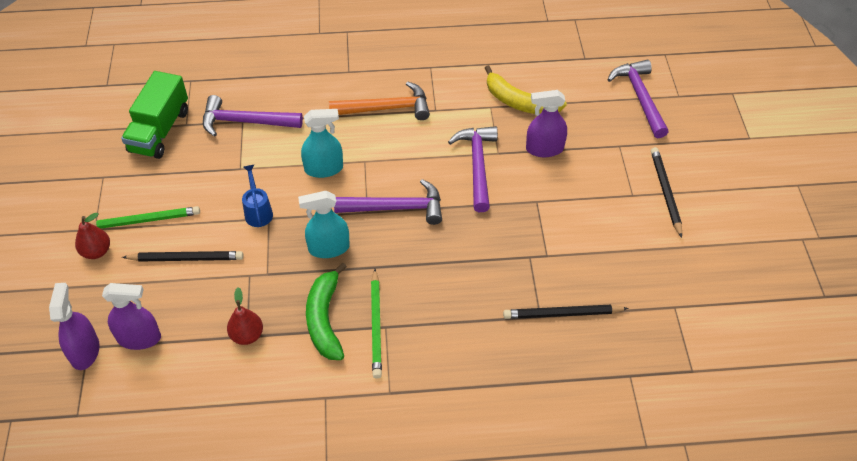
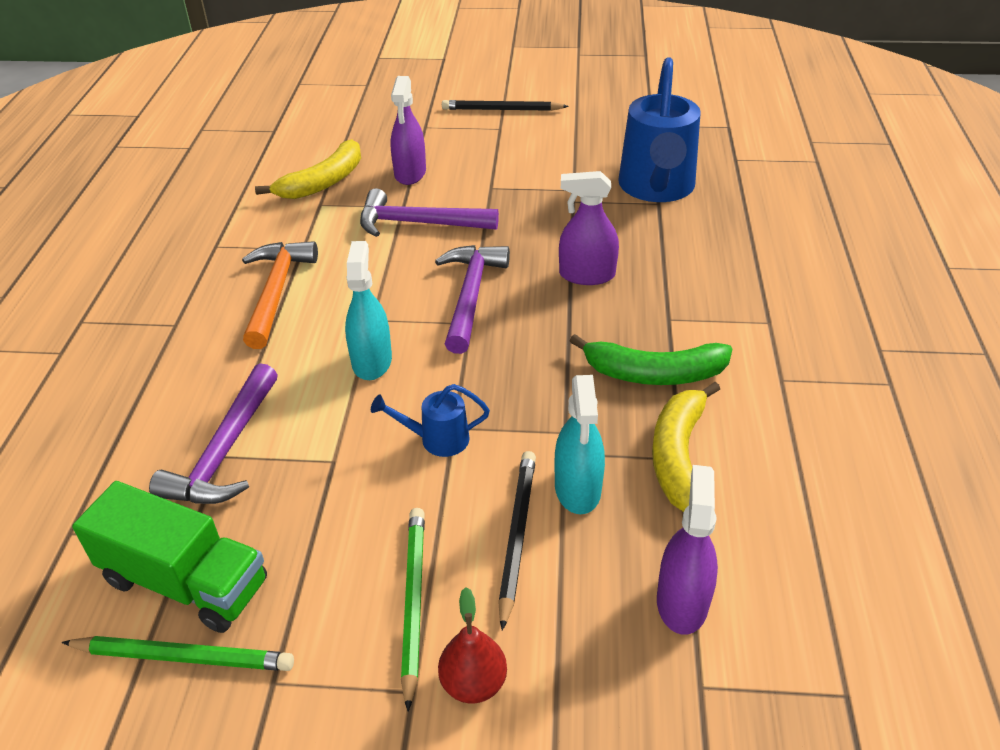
camera: 80 degrees left, 10 degrees down
(85, 351) = (710, 690): purple spray bottle -> purple spray bottle (587, 275)
(247, 335) = (679, 457): red pear -> yellow banana
(329, 248) = (528, 363): turquoise spray bottle -> turquoise spray bottle (578, 488)
(376, 325) = (666, 326): green pencil -> green pencil (183, 657)
(562, 314) = (656, 188): black pencil -> blue watering can
(640, 98) = (358, 106): purple hammer -> none

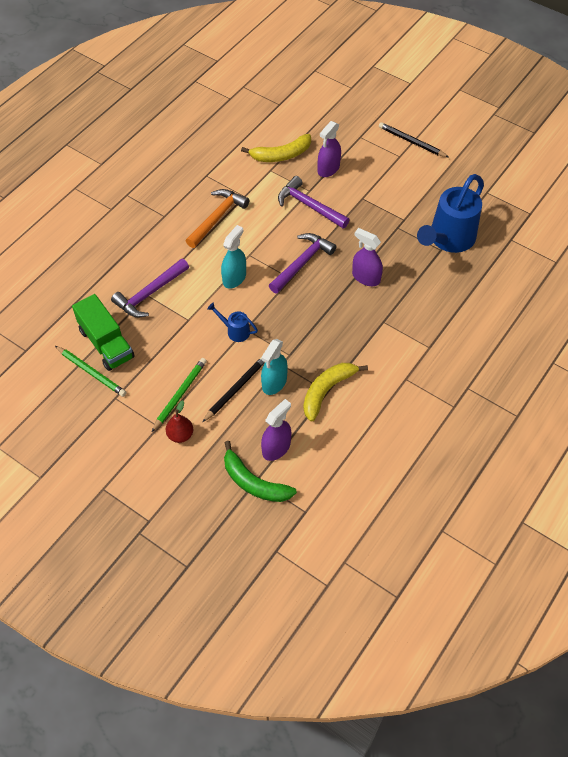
camera: 30 degrees right, 15 degrees up
(654, 373) = (351, 346): green banana -> green banana (254, 482)

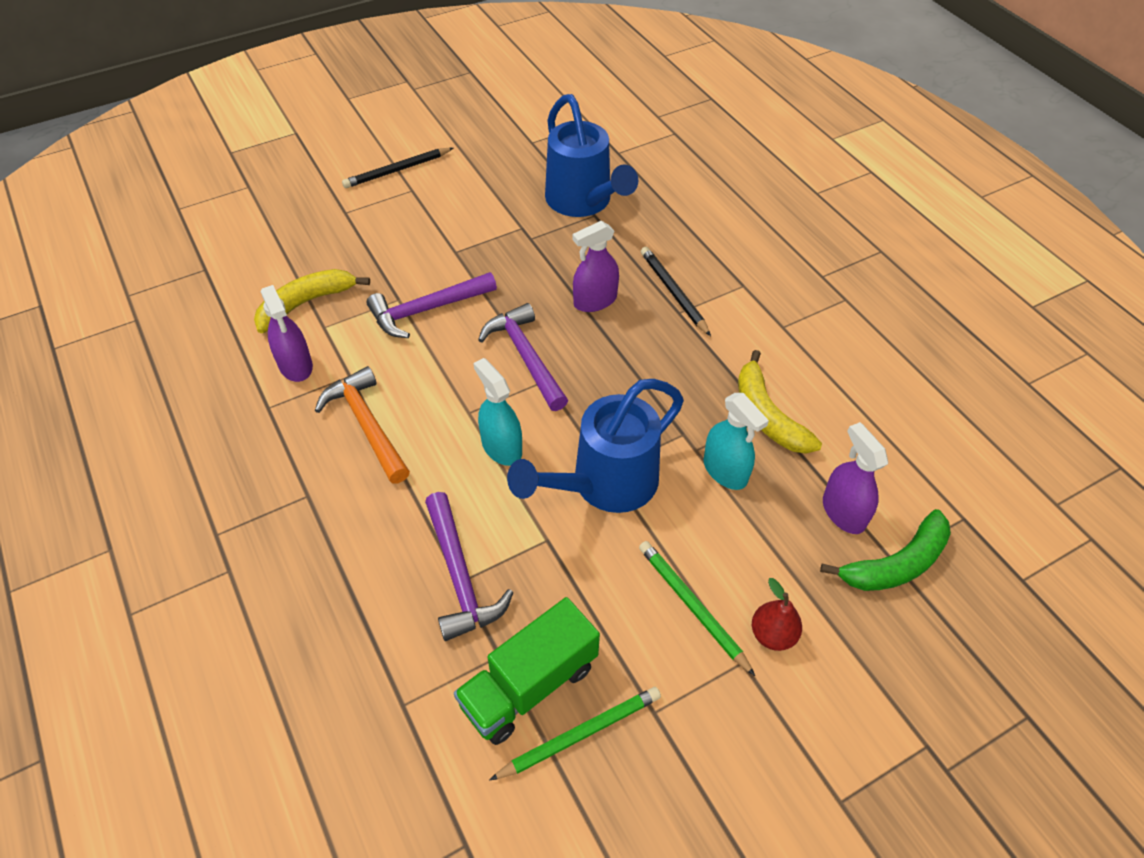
camera: 65 degrees left, 5 degrees down
(106, 343) = (529, 685): green truck -> green truck turned 150 degrees clockwise
(235, 331) = (605, 484): blue watering can -> blue watering can, size x2.21
(236, 389) = (716, 524): black pencil -> black pencil (673, 292)
(281, 155) = (306, 304): yellow banana -> yellow banana turned 135 degrees counterclockwise
(328, 169) = (375, 264): purple spray bottle -> purple spray bottle (295, 365)

